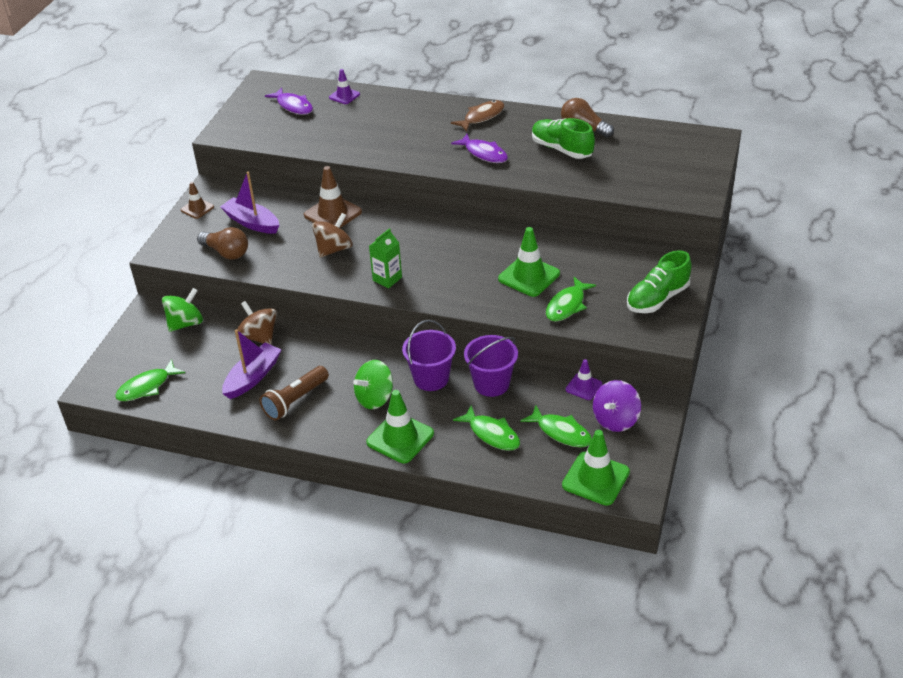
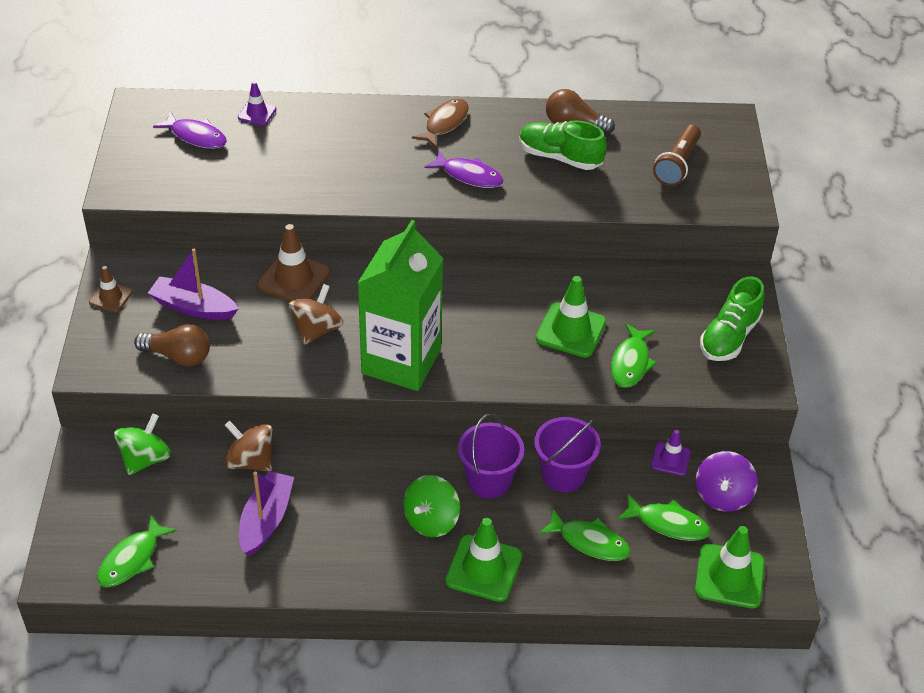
camera: 20 degrees left, 5 degrees up
(295, 400) = (334, 542): brown flashlight -> brown flashlight (677, 164)
(387, 279) = (401, 361): green carton -> green carton, size x2.30

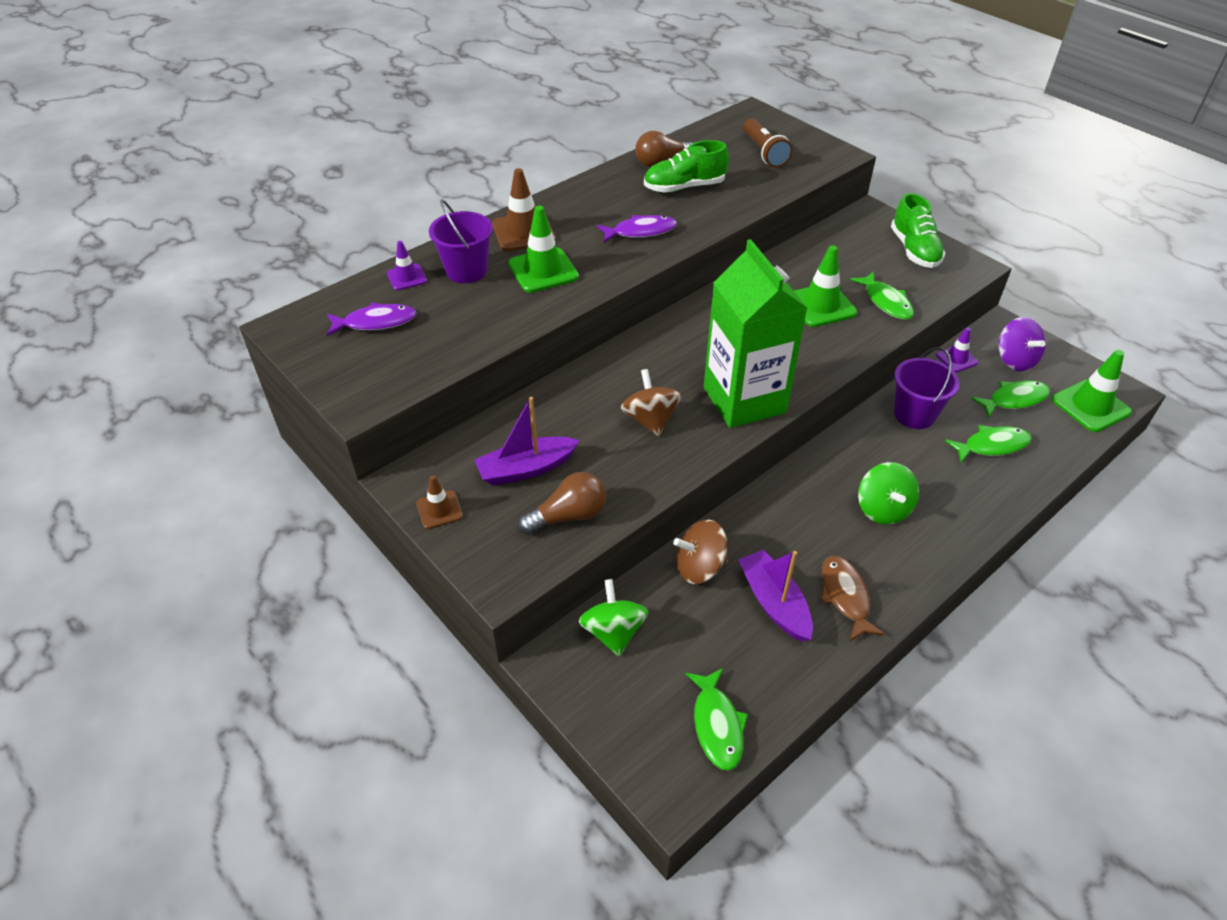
camera: 40 degrees left, 0 degrees up
(293, 279) = (578, 394): brown traffic cone -> brown traffic cone (523, 232)
(444, 123) = (570, 207): brown fish -> brown fish (845, 596)
(483, 568) = (961, 515): green traffic cone -> green traffic cone (543, 270)
(489, 481) = (878, 453): purple bucket -> purple bucket (466, 271)

